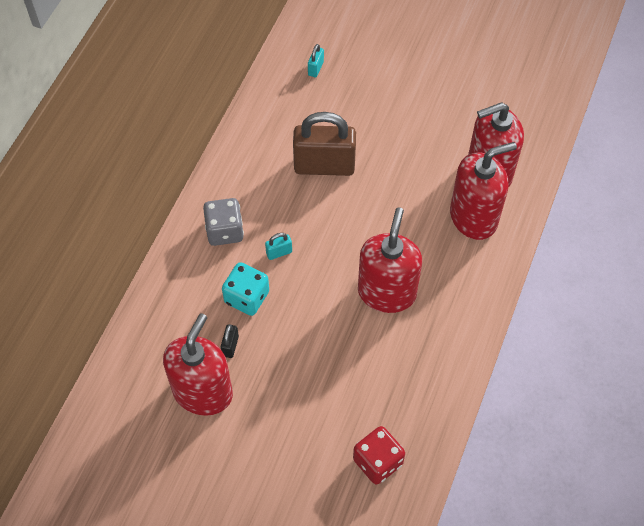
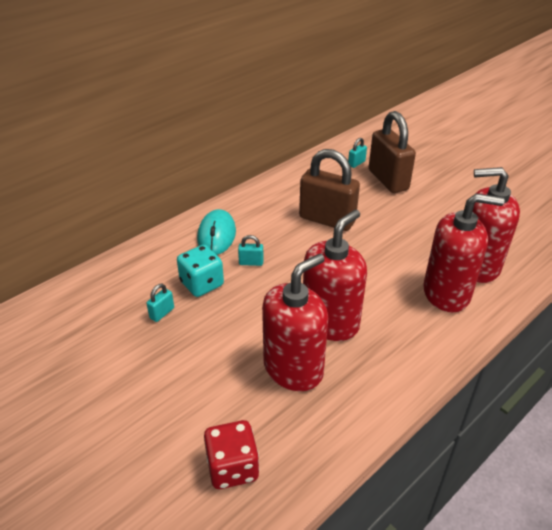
camera: 25 degrees right, 20 degrees down
(203, 392) = (112, 339): red soap dispenser -> red soap dispenser (293, 368)
(225, 231) = (216, 235): grey dice -> turquoise mouse
(230, 346) = (162, 313): black padlock -> turquoise padlock
(360, 83) = (388, 180): none -> brown padlock

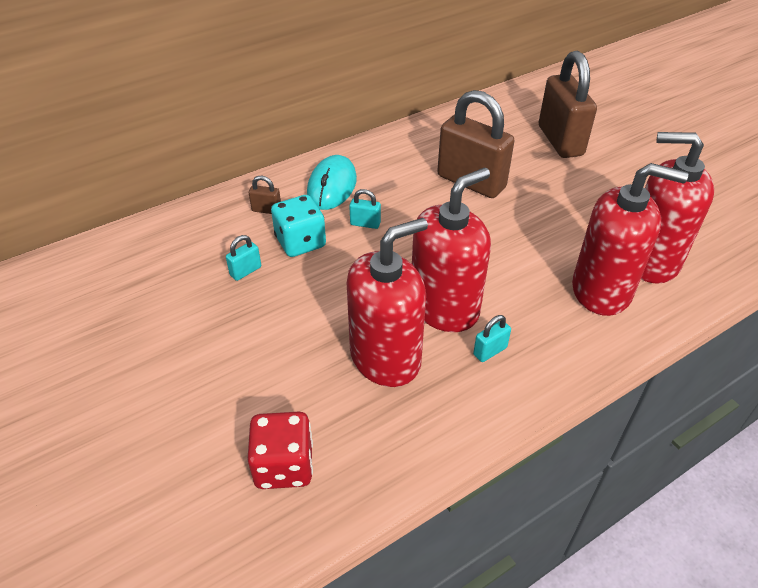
camera: 10 degrees right, 5 degrees up
(167, 260) = (266, 210): none -> brown padlock
(356, 163) = (525, 116): turquoise padlock -> turquoise padlock (490, 351)

